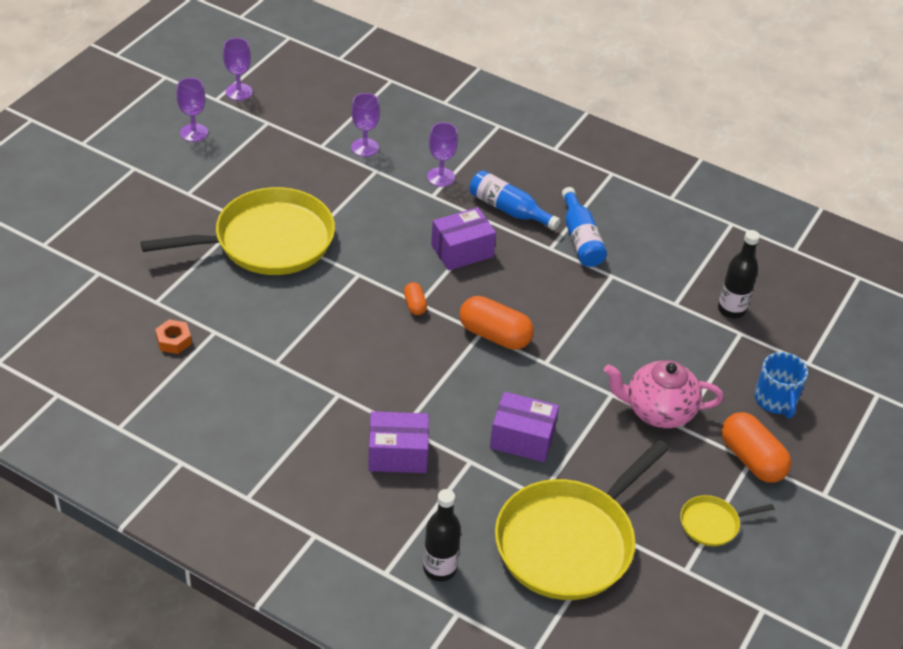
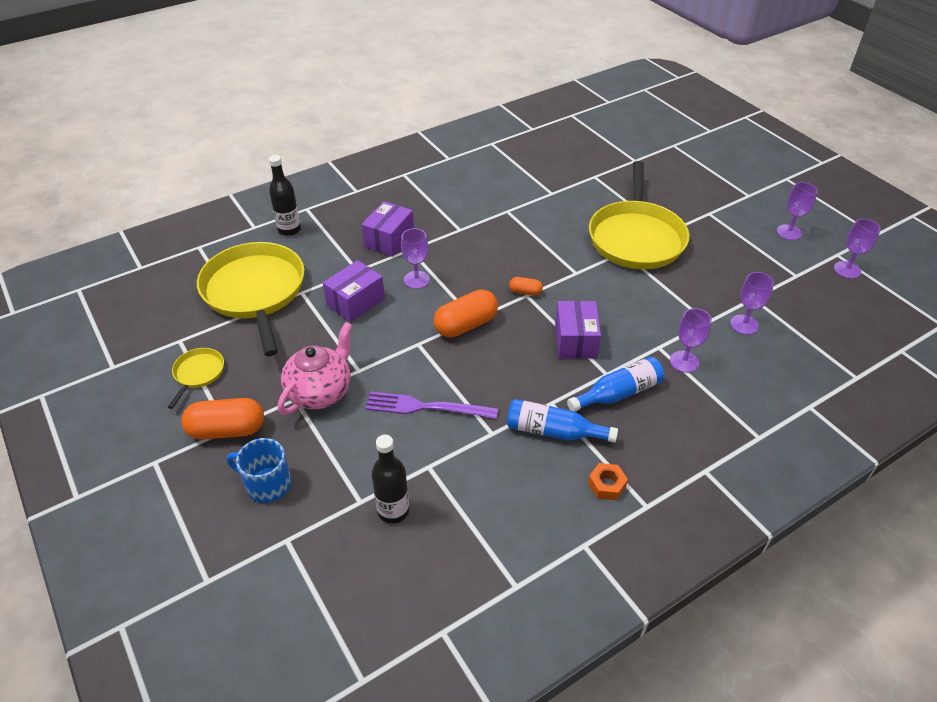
camera: 120 degrees right, 0 degrees up
(173, 341) = (553, 175): orange nut -> orange nut (606, 485)
(452, 400) = (416, 280): none -> purple goblet
(617, 327) = (426, 407): none -> purple fork

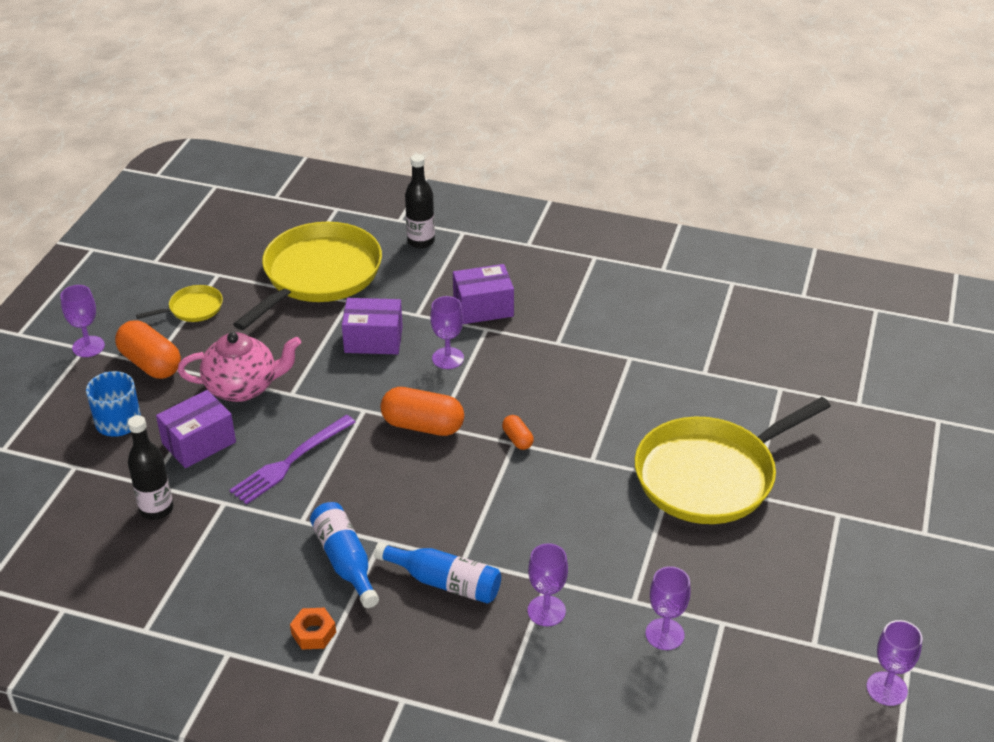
camera: 50 degrees right, 5 degrees down
(426, 407) = (291, 461): purple fork -> purple fork turned 105 degrees counterclockwise
(575, 341) = (486, 513): purple box -> purple box (199, 442)
(789, 232) = (894, 602): purple goblet -> purple goblet (88, 346)

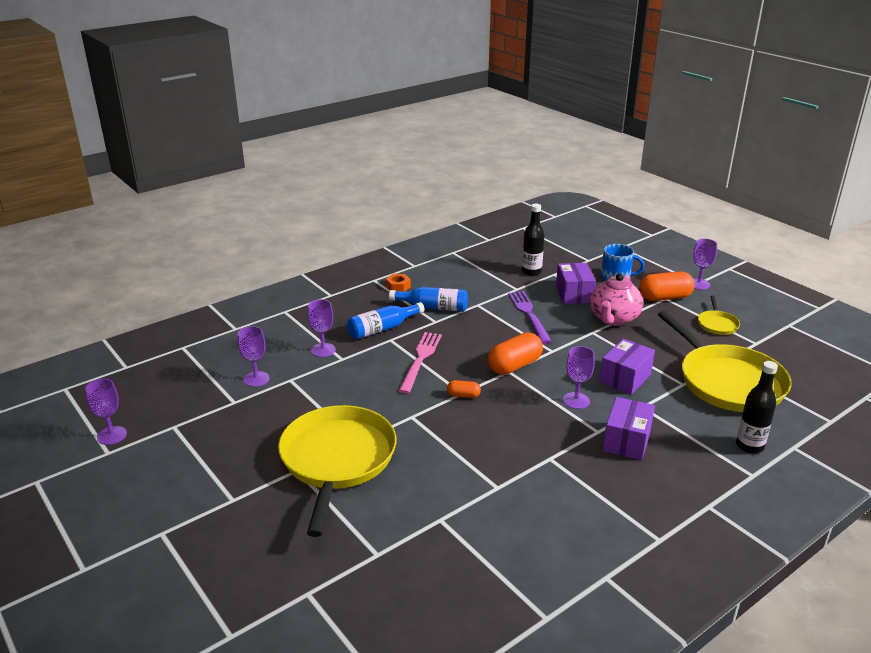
camera: 125 degrees right, 10 degrees down
(482, 507) = (420, 360): none -> pink fork

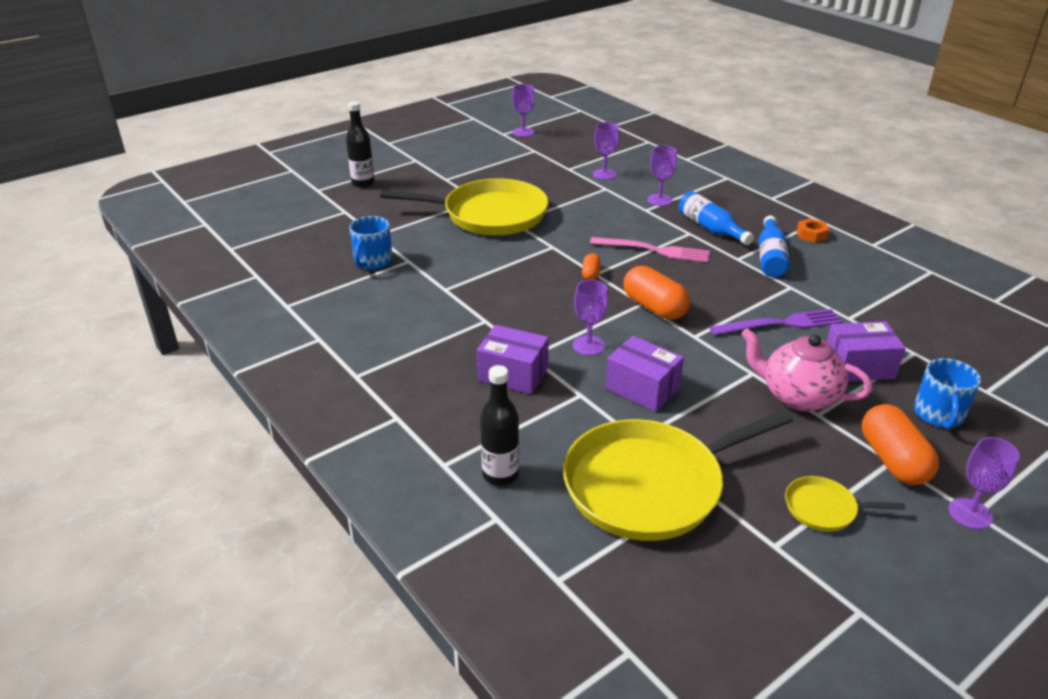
camera: 90 degrees right, 5 degrees up
(442, 550) = (372, 262): none -> blue mug
(531, 272) = (910, 333): black bottle -> black bottle (363, 183)

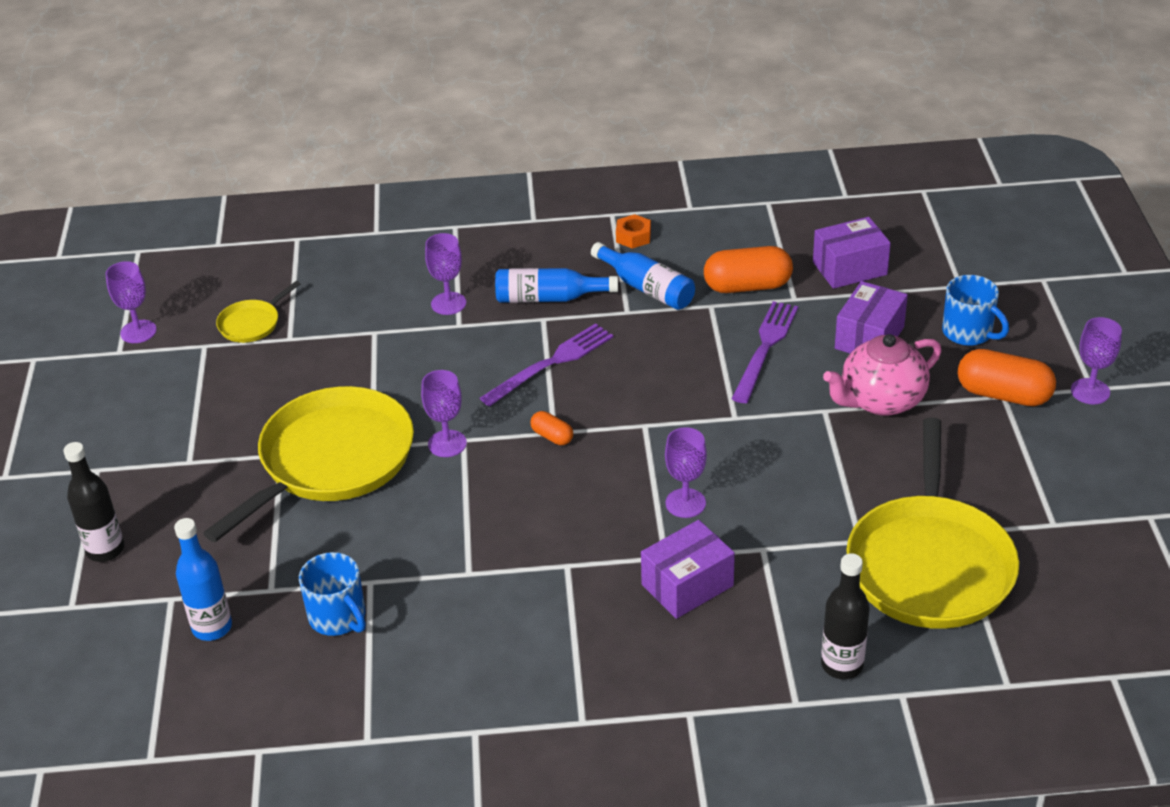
camera: 55 degrees left, 5 degrees up
(334, 230) = (212, 627): none -> blue bottle
(604, 174) = (338, 316): purple goblet -> purple goblet (447, 444)
(642, 388) = (788, 499): purple box -> purple box (849, 268)
(653, 250) = (551, 364): pink fork -> purple fork
(654, 307) = (660, 420): orange capsule -> orange capsule (747, 286)
(824, 508) = (1031, 470): yellow pan -> yellow pan (252, 323)

